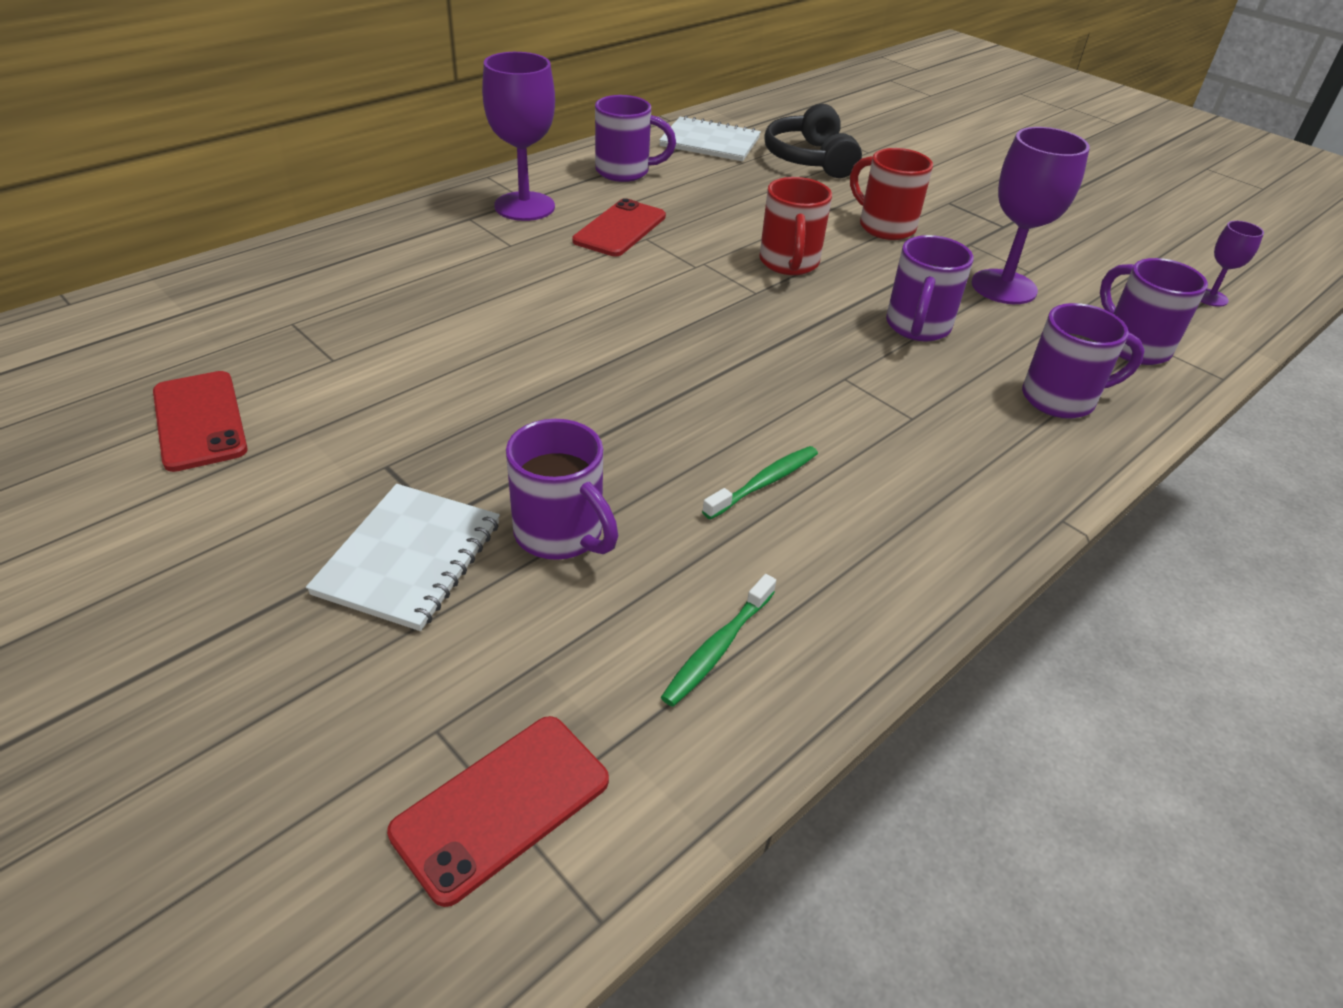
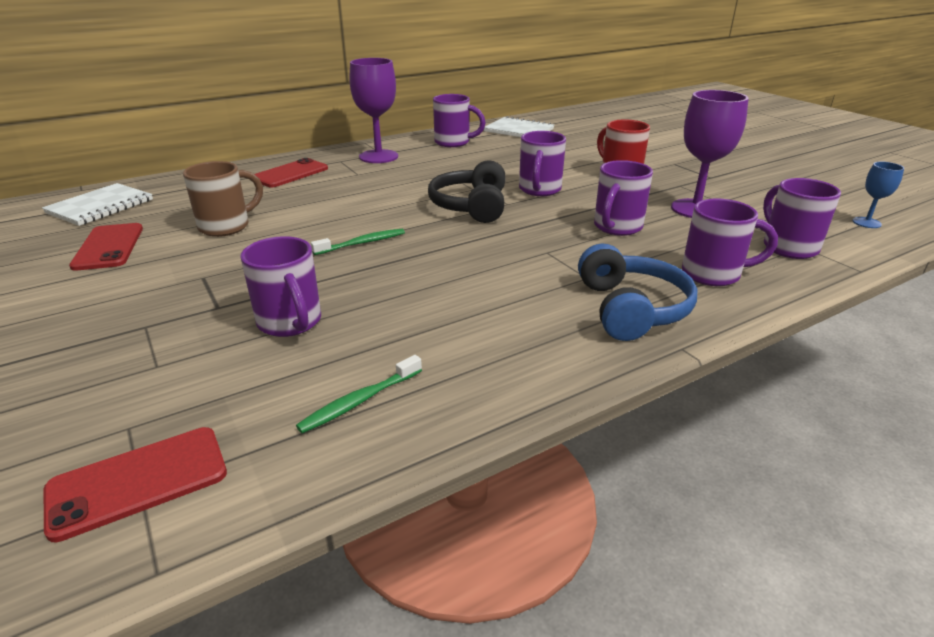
camera: 15 degrees right, 10 degrees down
(365, 365) = (227, 226): none -> brown mug
(409, 558) = (181, 327): white notebook -> white notebook (100, 206)
(620, 229) = (433, 169): red phone -> red phone (290, 174)
(764, 483) = (453, 306): green toothbrush -> green toothbrush (362, 243)
(789, 264) = (539, 190): red mug -> purple mug
(809, 159) = (583, 140): black headphones -> black headphones (471, 206)
(984, 465) = (631, 309): none -> blue headphones
(1210, 298) = (866, 222): purple goblet -> blue goblet

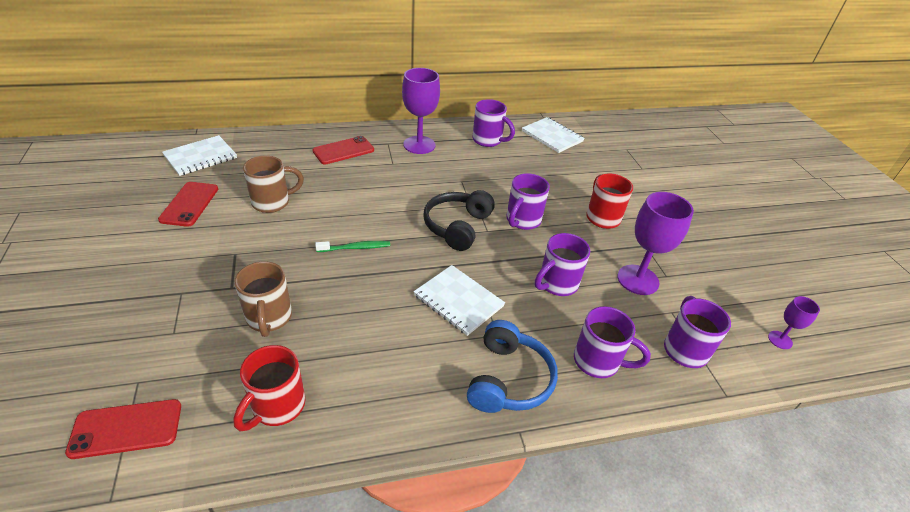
camera: 15 degrees right, 10 degrees up
(290, 323) = (269, 318): purple mug -> brown mug
(360, 401) = (277, 407): green toothbrush -> red mug
(520, 260) = (458, 301): none -> white notebook
(866, 222) = (780, 340): blue goblet -> purple goblet

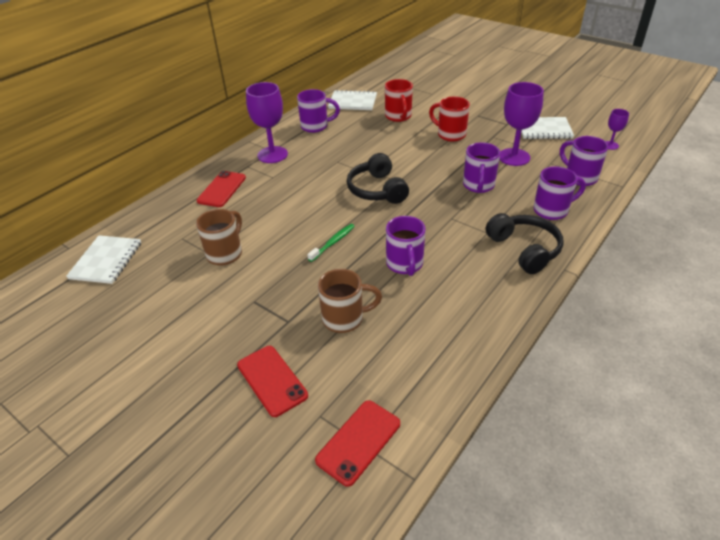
camera: 35 degrees left, 0 degrees up
(189, 204) = (158, 296): red phone -> red phone (272, 380)
(269, 318) = (345, 319): brown mug -> brown mug turned 45 degrees counterclockwise
(277, 407) = (429, 356): red mug -> red mug (398, 117)
(458, 301) = (441, 230): white notebook -> white notebook (544, 129)
(508, 379) = (524, 249): blue headphones -> black headphones
(522, 221) = (410, 163): purple mug -> purple mug (405, 264)

